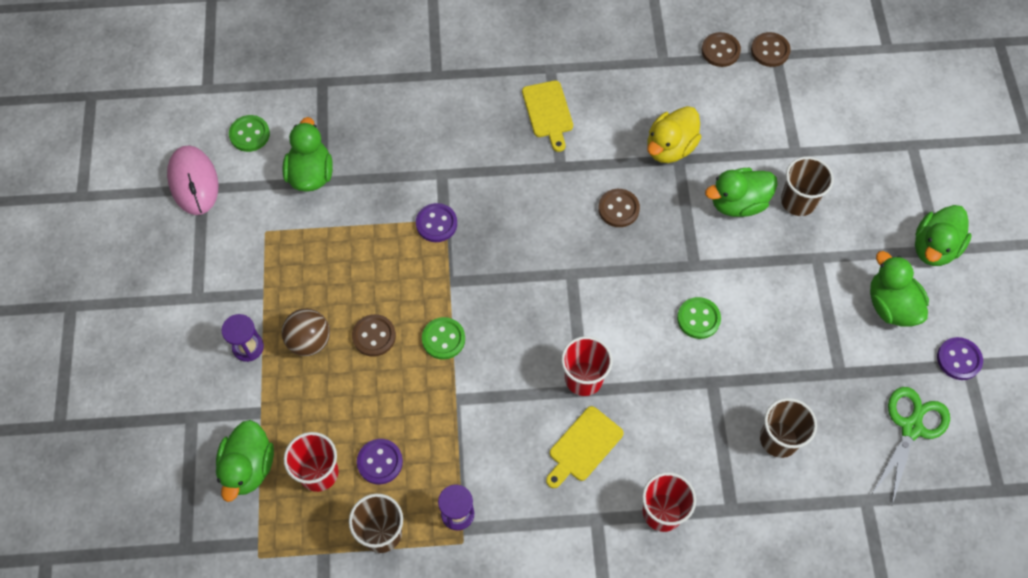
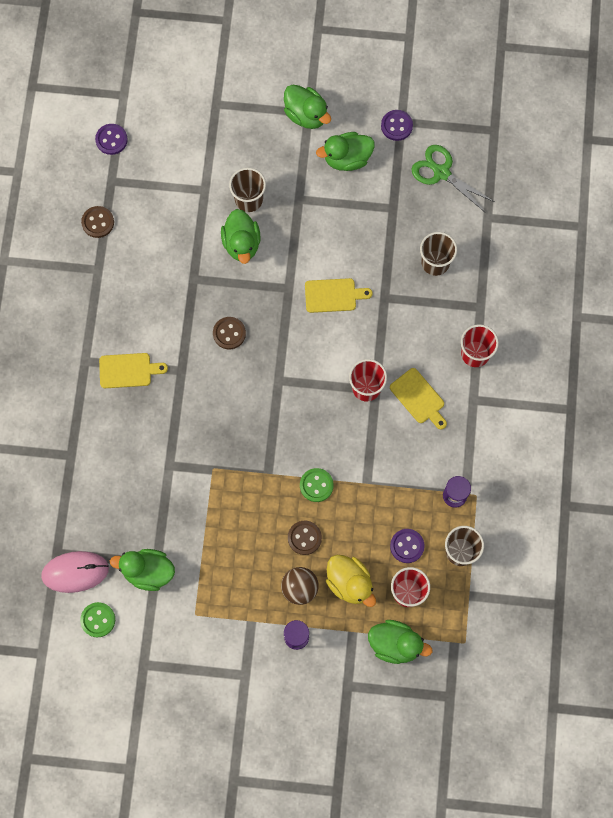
camera: 80 degrees left, 10 degrees up
(193, 182) = (135, 671): pink mouse -> pink mouse (75, 572)
(436, 223) = (215, 476): purple button -> purple button (111, 140)
(670, 147) = (181, 282): yellow duck -> yellow duck (349, 583)
(698, 319) = (333, 295): green button -> yellow cutting board
(770, 51) = (106, 184): brown button -> none

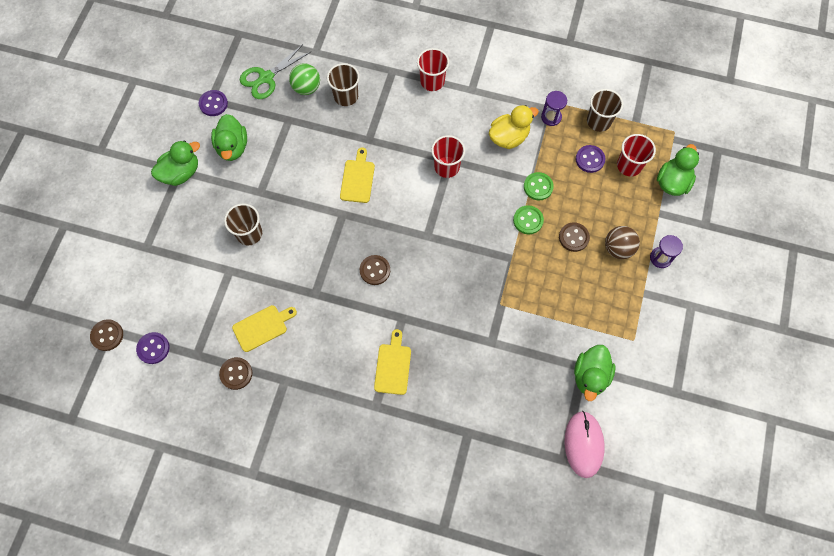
camera: 80 degrees left, 5 degrees down
(98, 620) = (631, 429): green button -> green button (538, 187)
(118, 94) = (107, 335): none -> brown button
(241, 243) = (291, 246): green duck -> none
(349, 583) = (617, 208): yellow duck -> yellow duck (508, 137)
(418, 398) = (463, 129): yellow cutting board -> yellow cutting board (262, 327)
(437, 218) = (306, 88): none -> green ball

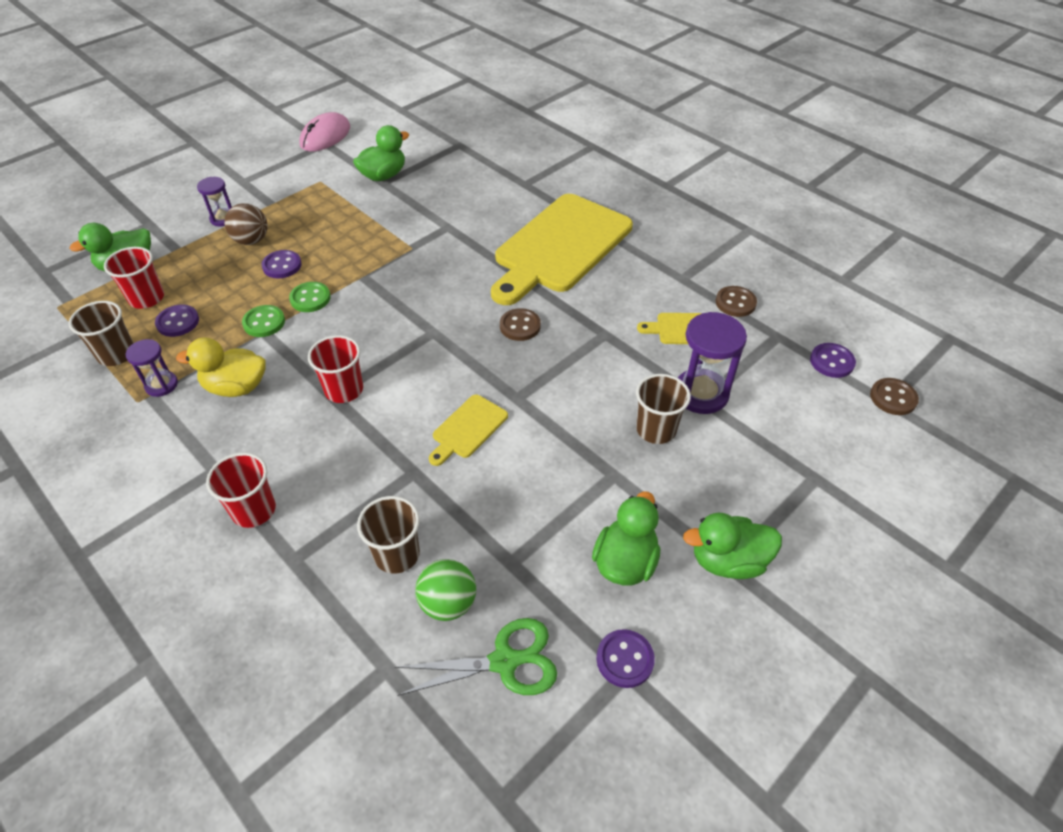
camera: 150 degrees left, 20 degrees down
(232, 275) = (701, 393): none -> purple hourglass
(393, 366) = (560, 246): yellow cutting board -> yellow cutting board, size x2.33
(573, 237) = (282, 266): brown button -> purple button
(583, 444) = (434, 146): pink mouse -> pink mouse (325, 136)

